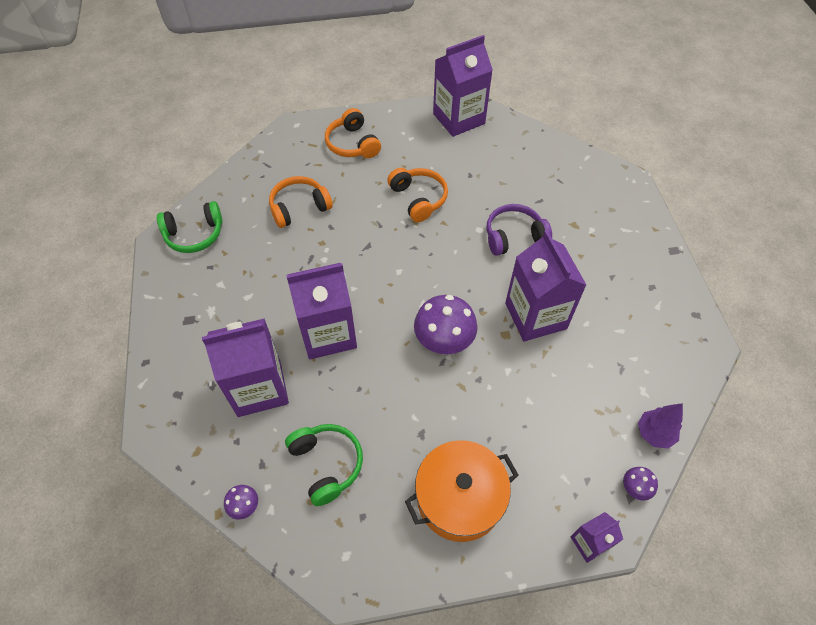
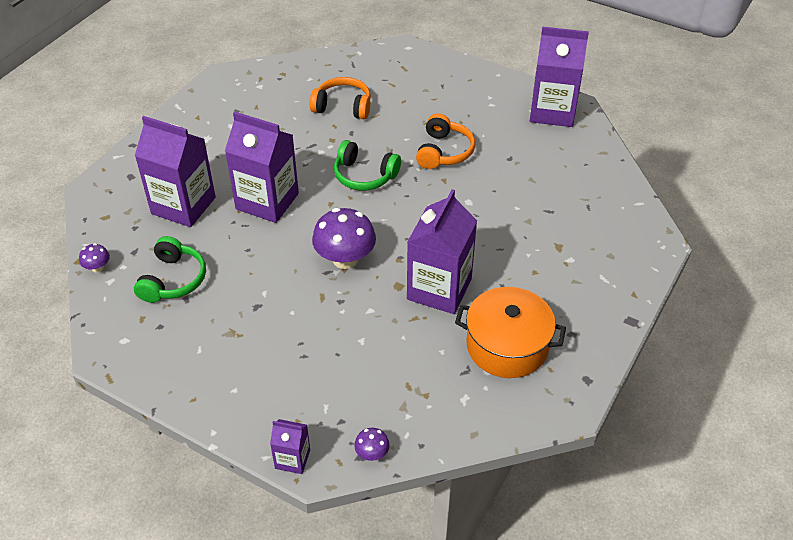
camera: 40 degrees right, 10 degrees down
(194, 234) = (249, 84): green headphones -> green headphones (364, 175)
(352, 144) = (437, 84): orange headphones -> none
(459, 498) = (235, 363): orange pot -> orange pot (507, 346)
(514, 236) = (492, 223): purple headphones -> none
(654, 433) = (435, 432): purple tree -> none

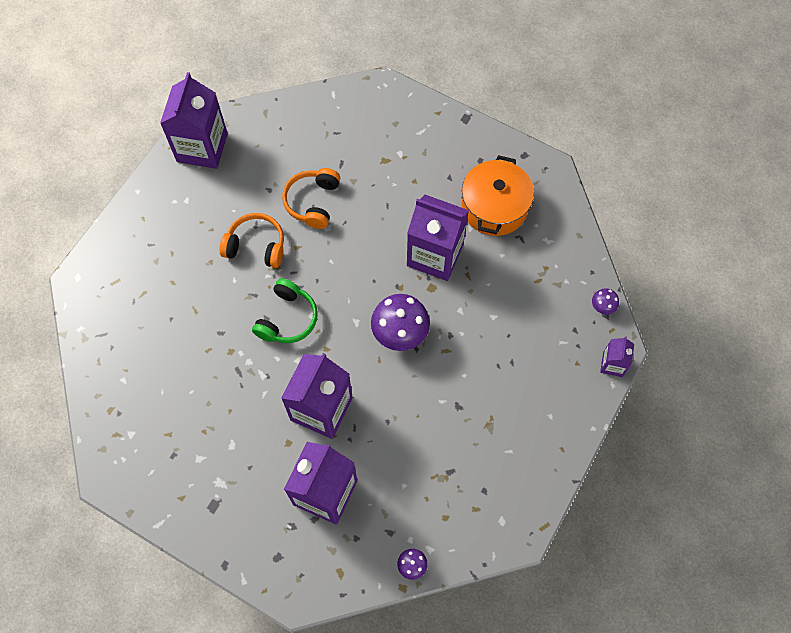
camera: 90 degrees left, 20 degrees up
(173, 280) = (427, 487): green headphones -> none
(343, 107) = (177, 342): orange headphones -> orange headphones (313, 202)

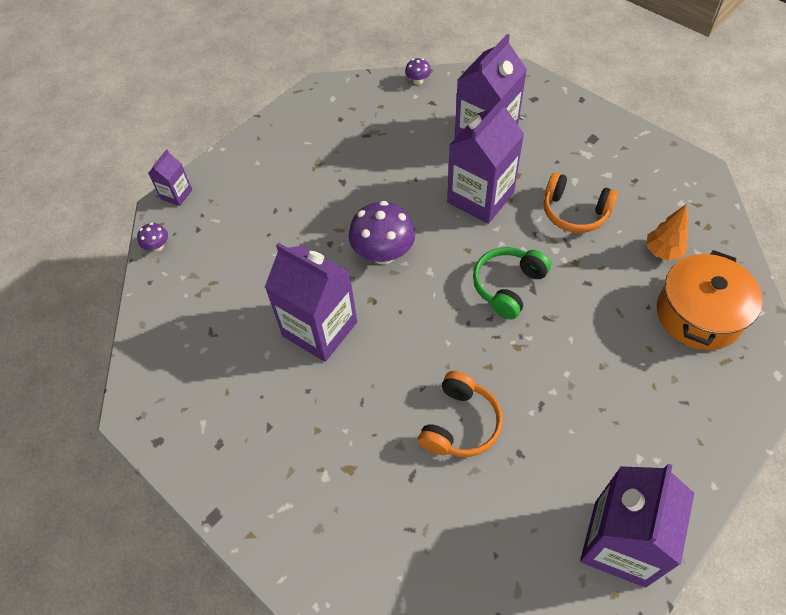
camera: 165 degrees left, 10 degrees down
(154, 375) = (662, 251): none -> orange tree
(256, 246) = (541, 376): orange headphones -> orange headphones (575, 212)
(494, 207) = (226, 375): orange pot -> orange pot (698, 314)

